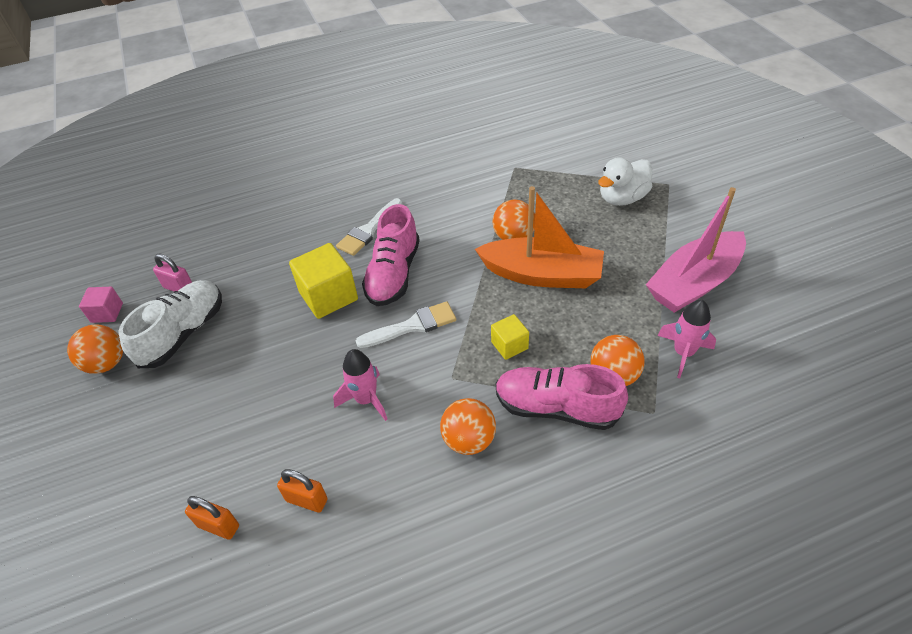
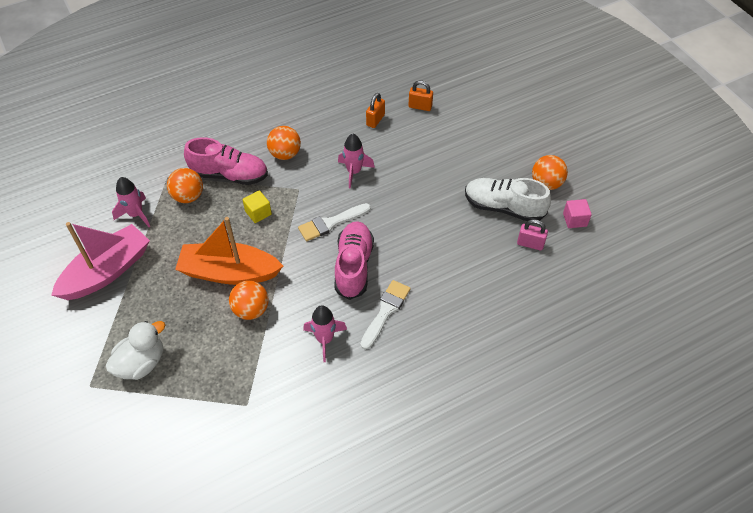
camera: 170 degrees right, 5 degrees up
(183, 333) = (503, 207): white shoe -> white shoe turned 90 degrees clockwise
(307, 500) = (375, 120): orange padlock -> orange padlock turned 75 degrees counterclockwise
(328, 296) = (402, 243): yellow cube -> none
(437, 209) = (325, 339): none -> pink rocket

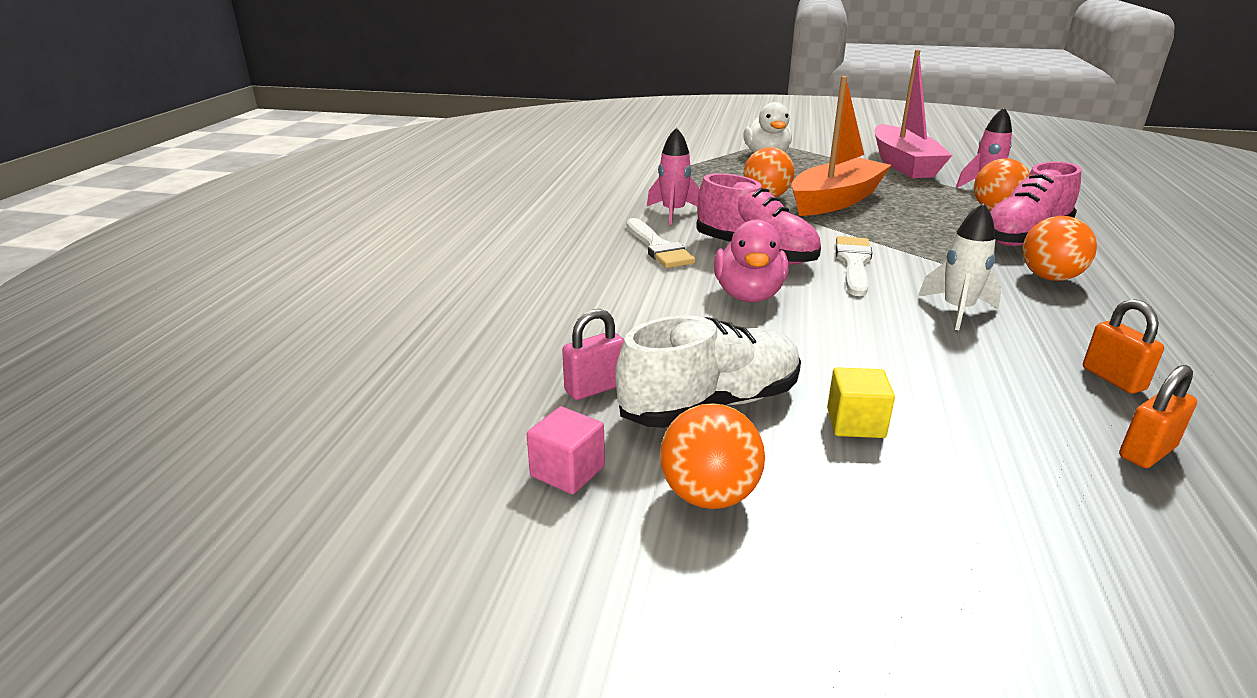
camera: 130 degrees right, 25 degrees down
(258, 213) = (924, 233): yellow cube -> yellow cube (855, 423)
(354, 172) = (957, 310): pink rocket -> white rocket
(407, 242) = (748, 295): none -> pink duck

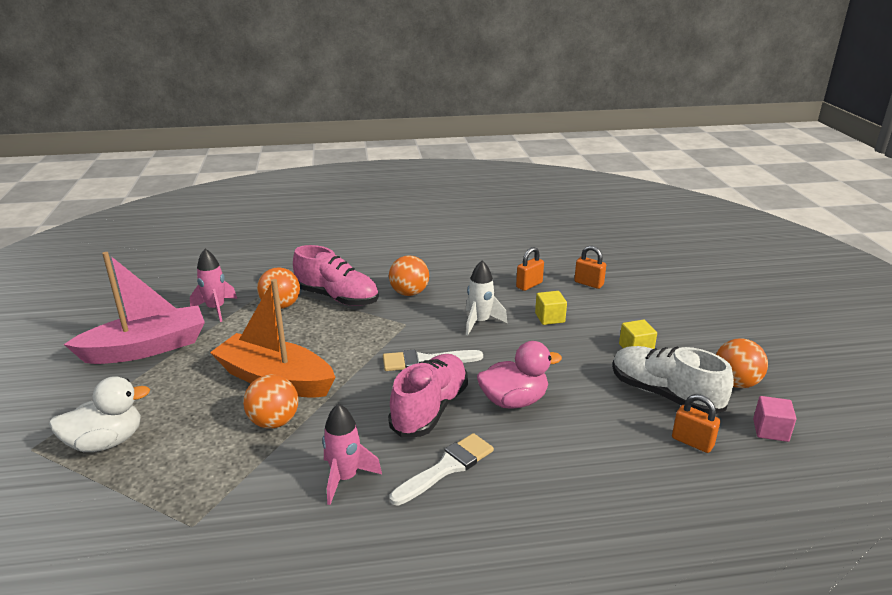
camera: 110 degrees left, 0 degrees up
(595, 388) = (692, 442): pink padlock -> orange padlock
(975, 369) = (549, 318): none -> yellow cube

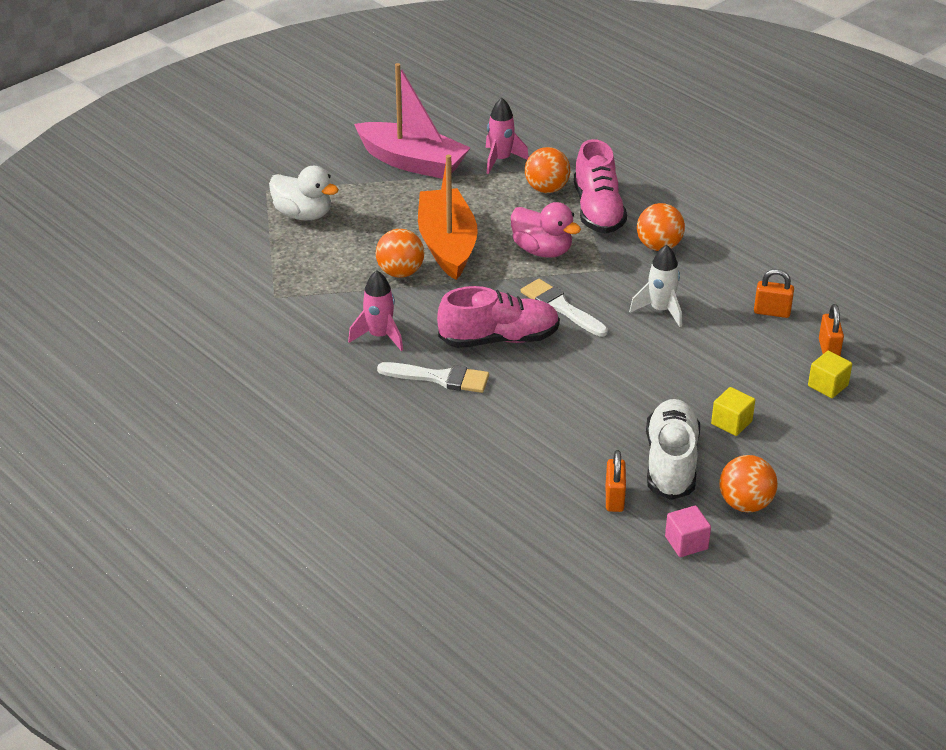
camera: 55 degrees right, 10 degrees up
(514, 401) = (560, 379): pink duck -> pink duck (542, 251)
(549, 318) = (722, 349): yellow cube -> yellow cube (828, 385)

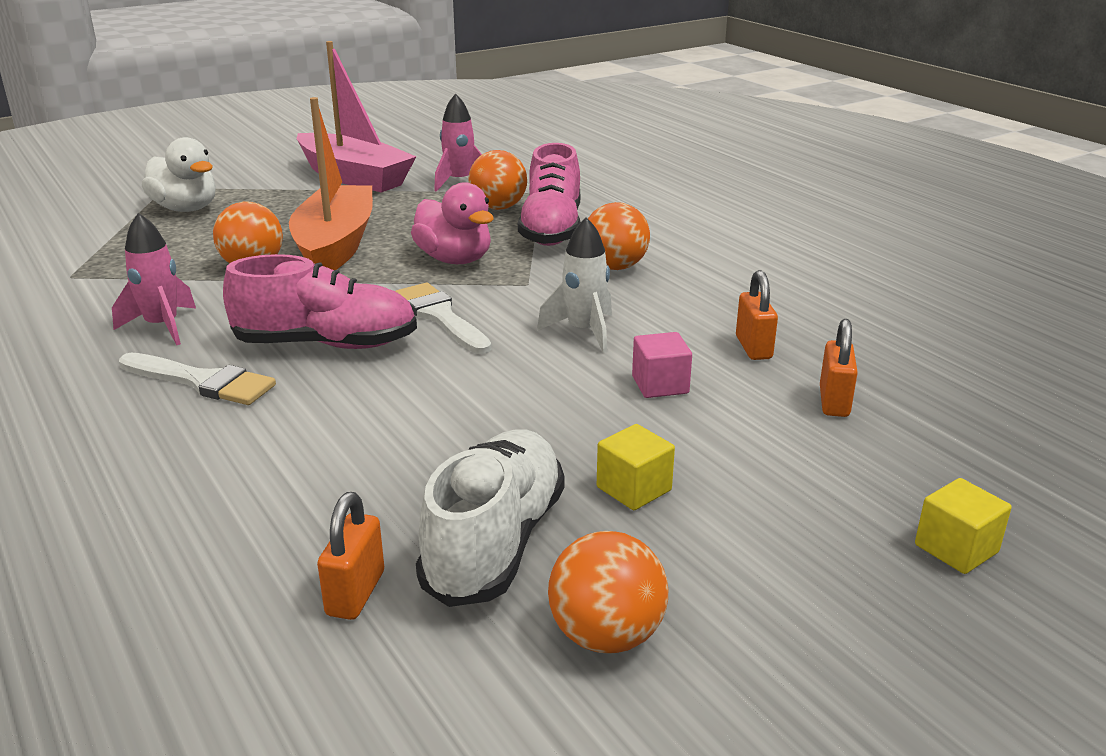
camera: 10 degrees right, 10 degrees down
(686, 543) = (449, 703): pink cube -> pink cube (660, 385)
(772, 312) = (753, 347): orange padlock -> orange padlock turned 60 degrees clockwise
(828, 385) = (822, 450): yellow cube -> yellow cube (956, 548)

